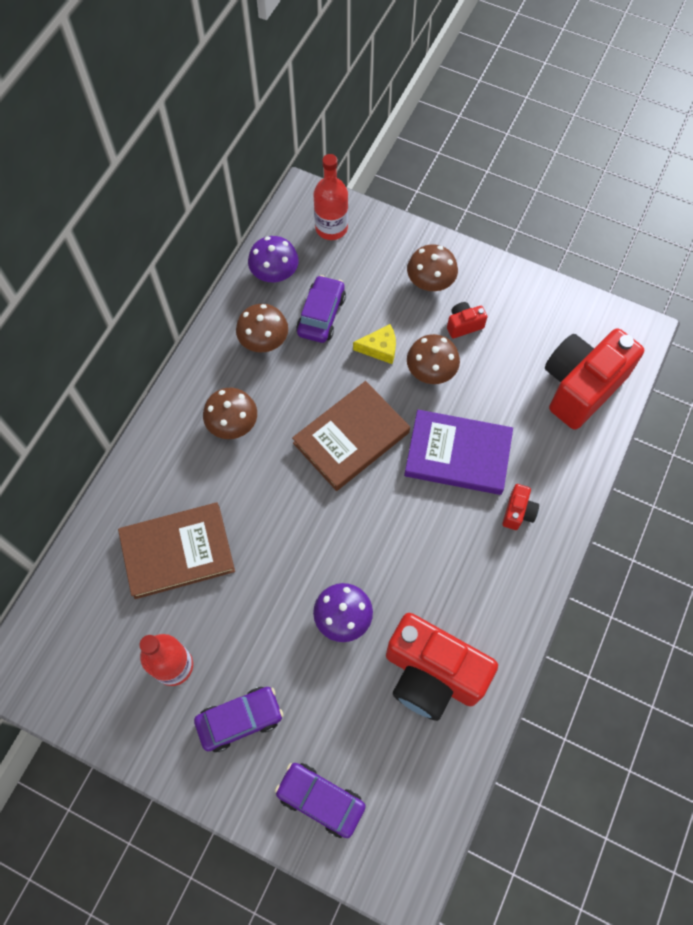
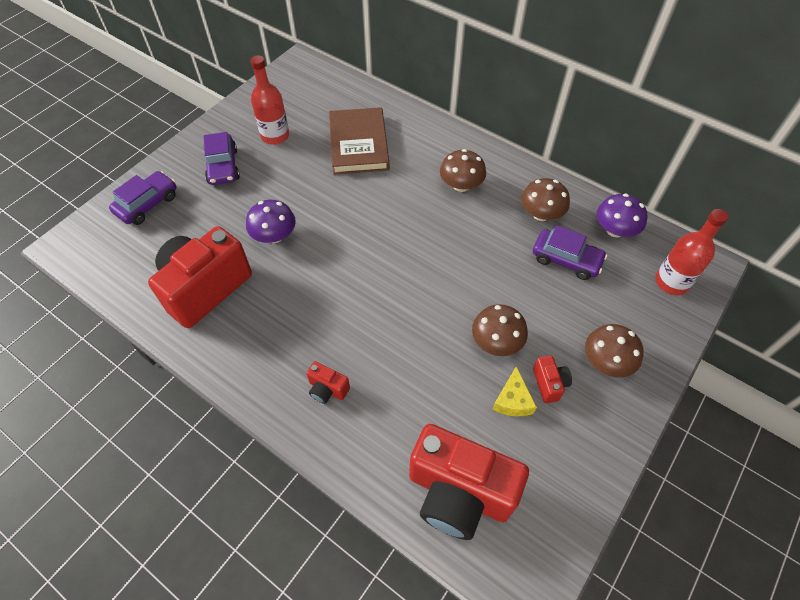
camera: 100 degrees right, 10 degrees down
(351, 438) = (433, 264): brown book -> none
(380, 348) = (526, 301): yellow cheese -> yellow cheese (512, 400)
(458, 454) = (400, 348): purple book -> none
(580, 387) = (459, 492): red camera -> red camera turned 150 degrees clockwise

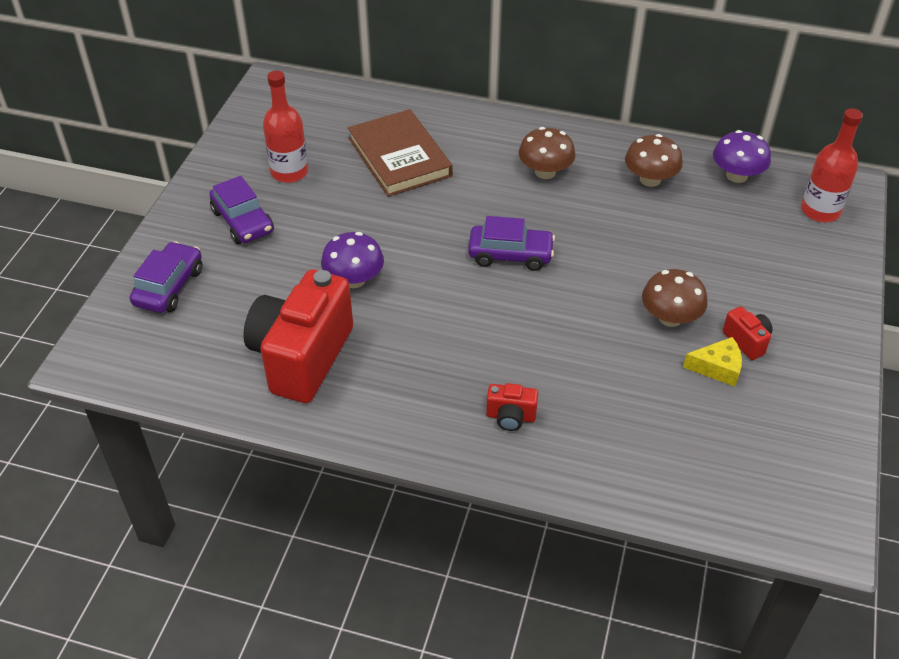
camera: 20 degrees left, 10 degrees down
(459, 492) = (709, 470): red camera -> none
(512, 400) = (717, 368): yellow cheese -> yellow cheese turned 75 degrees counterclockwise
(566, 260) = (701, 218): purple car -> purple car (510, 255)
(606, 361) = (793, 304): brown mushroom -> none

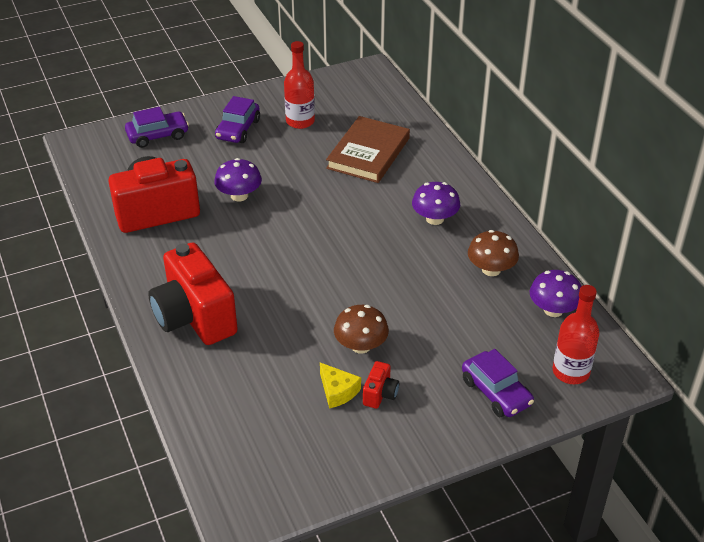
camera: 50 degrees right, 5 degrees down
(510, 255) = (335, 245): purple car -> purple car (496, 392)
(510, 417) = (194, 317): red camera -> red camera, size x2.38
(545, 172) = (435, 219): brown mushroom -> purple mushroom

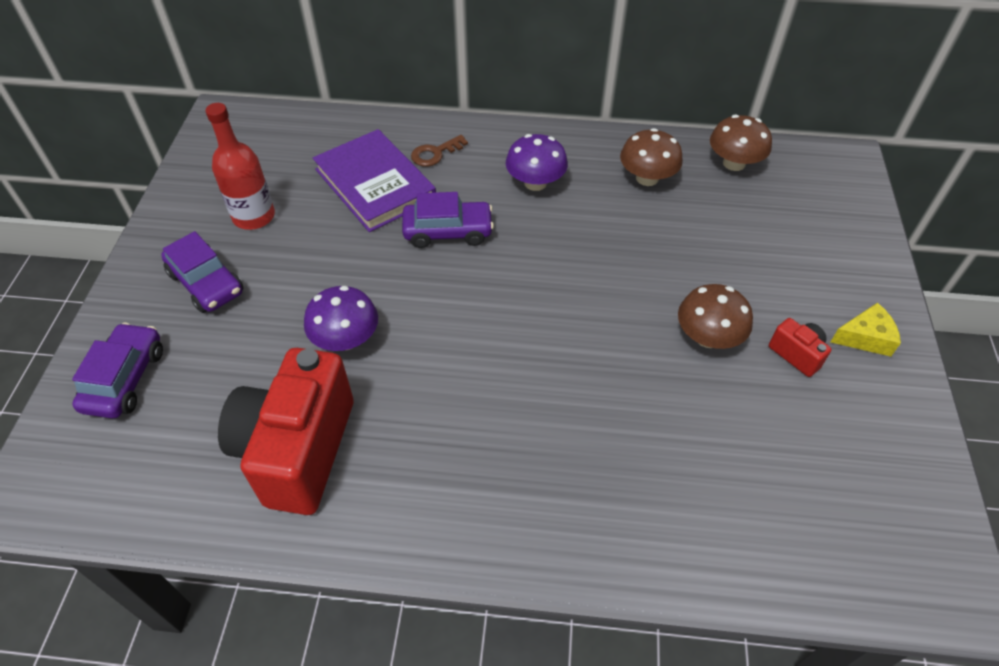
camera: 60 degrees left, 10 degrees up
(194, 317) = (559, 493): red camera -> none
(338, 391) = (774, 392): yellow cheese -> yellow cheese (865, 337)
(368, 153) = (375, 184): brown book -> purple book
(420, 165) = (435, 153): none -> brown key
(496, 392) = (834, 257): purple car -> purple car (448, 232)
(553, 310) = (734, 163): purple mushroom -> brown mushroom
(571, 372) = (828, 192): red bottle -> none

